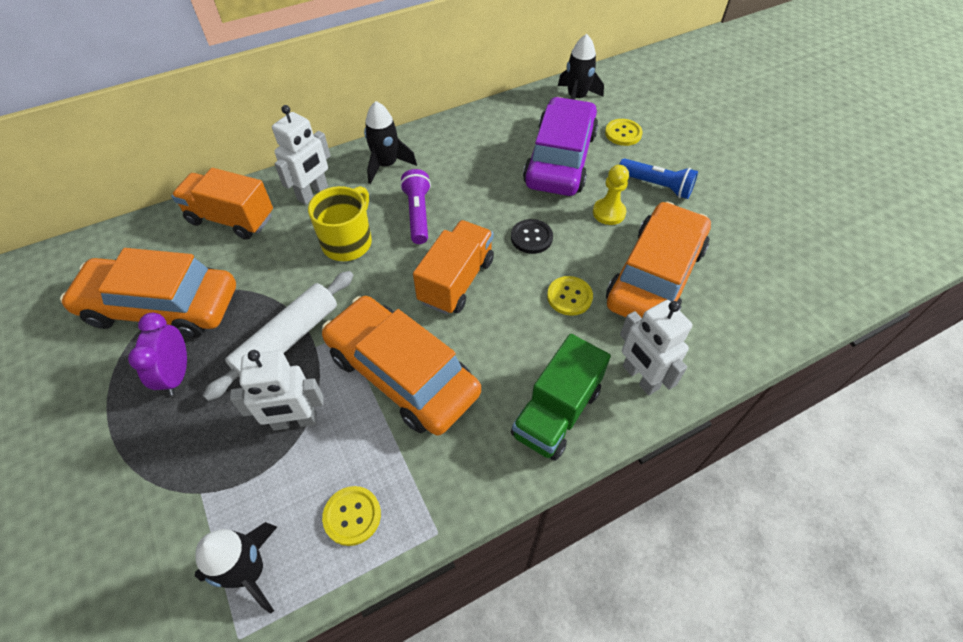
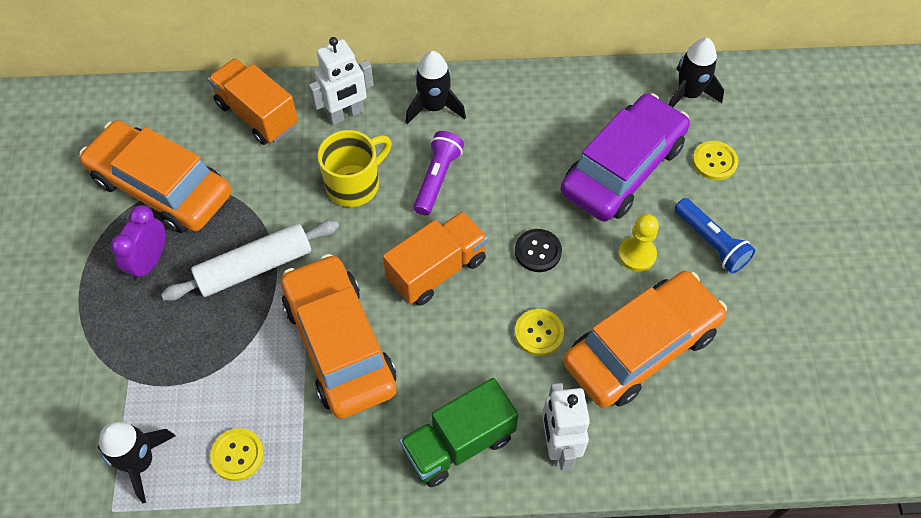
camera: 25 degrees right, 5 degrees up
(295, 421) = (228, 349): white robot -> none

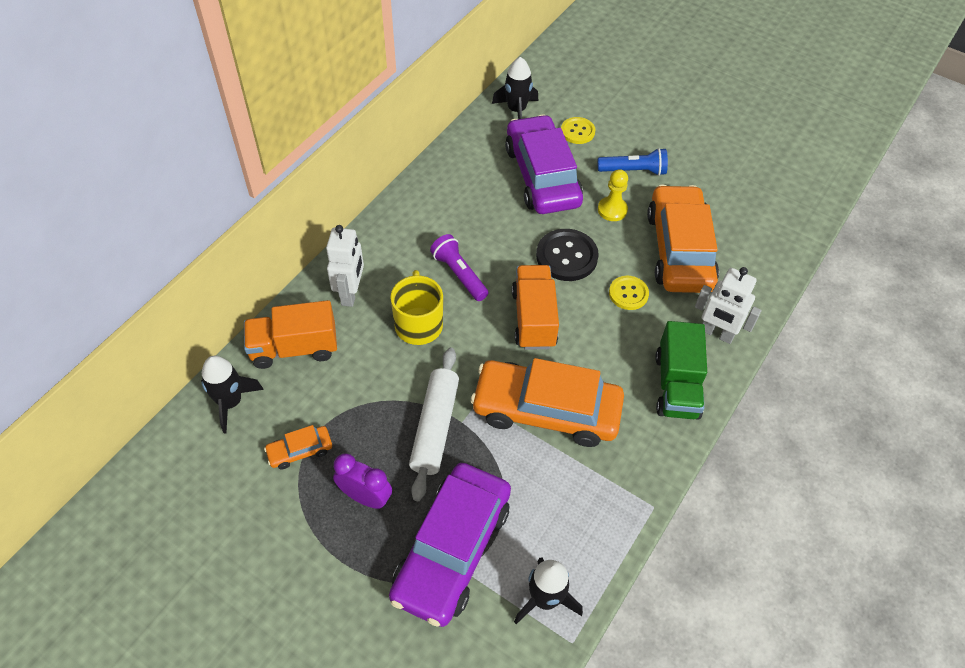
camera: 55 degrees left, 5 degrees down
(142, 358) = (452, 550): none -> purple car
(150, 261) = (365, 497): purple clock -> purple clock turned 150 degrees clockwise
(161, 187) = (300, 451): orange car -> orange car, size x0.43
(237, 455) = (588, 527): yellow button -> none
(434, 107) = (396, 240): black rocket -> black rocket (230, 402)
(538, 251) = (566, 256): black button -> black button, size x1.60

